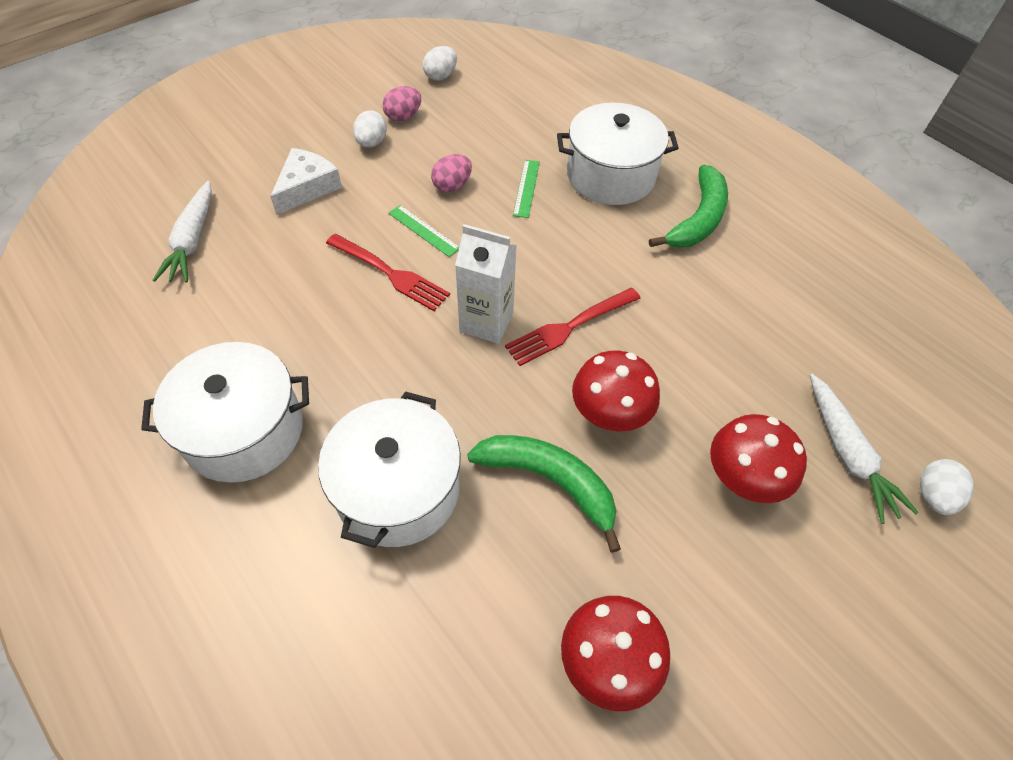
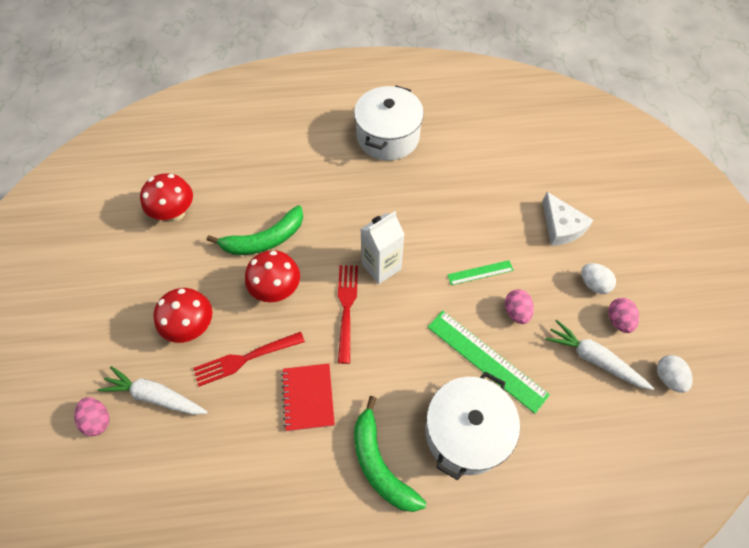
camera: 125 degrees right, 5 degrees up
(193, 241) = (540, 155): white carrot -> white carrot (594, 359)
(389, 273) = (453, 237): red fork -> red fork (246, 358)
(397, 489) = (311, 179): white pot -> none
(526, 188) = (486, 360): green ruler -> green ruler, size x1.88
(698, 305) = (308, 397): none -> red notebook
(933, 496) = (98, 420): white egg -> pink egg

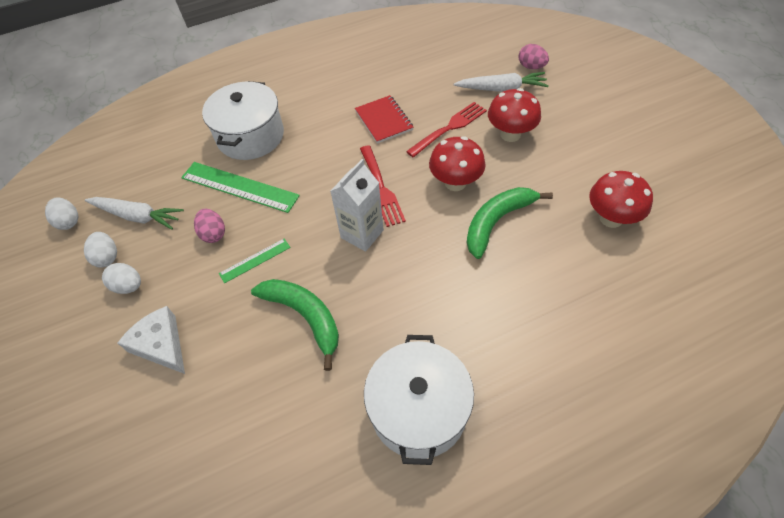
camera: 165 degrees right, 5 degrees down
(380, 464) = (312, 102): green banana -> green banana (305, 317)
(618, 320) = (107, 257): pink egg -> white egg

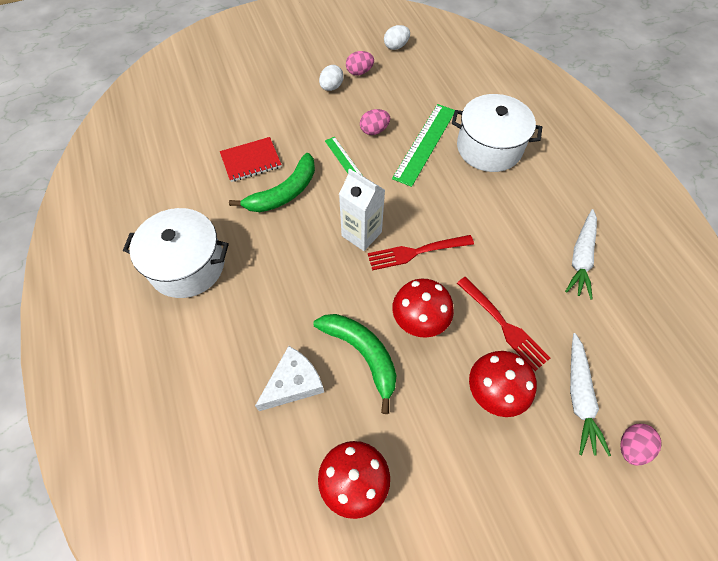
camera: 90 degrees right, 5 degrees up
(107, 257) = (359, 72): white egg -> pink egg
(137, 216) = (397, 83): white carrot -> white carrot (581, 258)
(161, 345) = (278, 110): white cheese -> white cheese (293, 383)
(384, 120) = (514, 260): red notebook -> red notebook (251, 161)

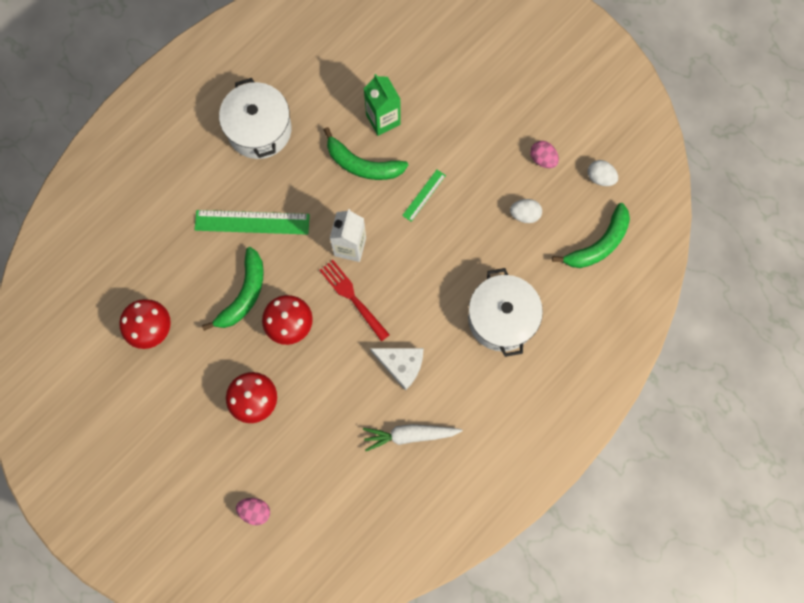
camera: 65 degrees right, 15 degrees up
(251, 161) = (383, 120): red notebook -> green carton
(293, 383) = (201, 256): white cheese -> white cheese (401, 365)
(331, 87) = (508, 143): white egg -> white egg (524, 214)
(374, 130) = (471, 207): pink egg -> none
(425, 143) = (477, 258): green ruler -> green ruler (252, 222)
(452, 66) = (598, 244): none -> green banana
(503, 324) = (315, 389): red fork -> none
(579, 397) = (278, 464): white carrot -> none

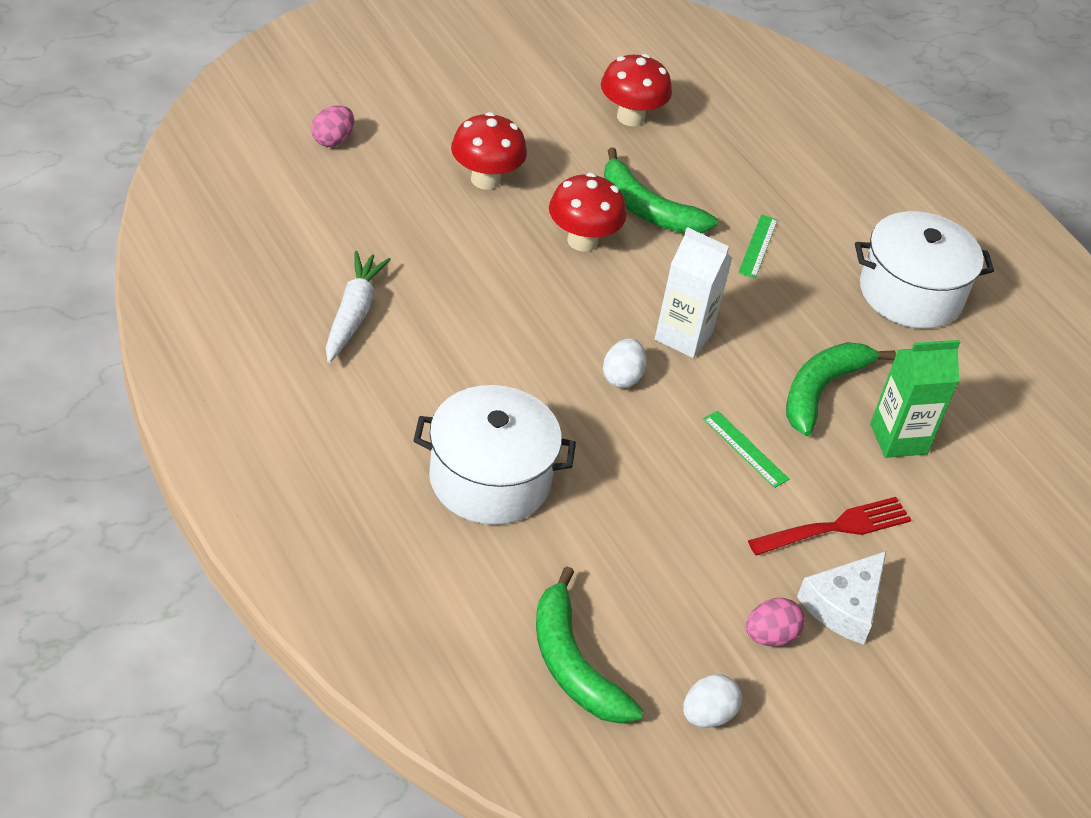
camera: 100 degrees right, 30 degrees down
(252, 222) = (758, 246): green ruler -> green ruler, size x0.53
(353, 298) = (597, 316): red fork -> red fork (834, 528)
(401, 365) = (467, 337): white cheese -> white cheese (844, 605)
(524, 214) = (668, 572): white egg -> white egg (622, 377)

